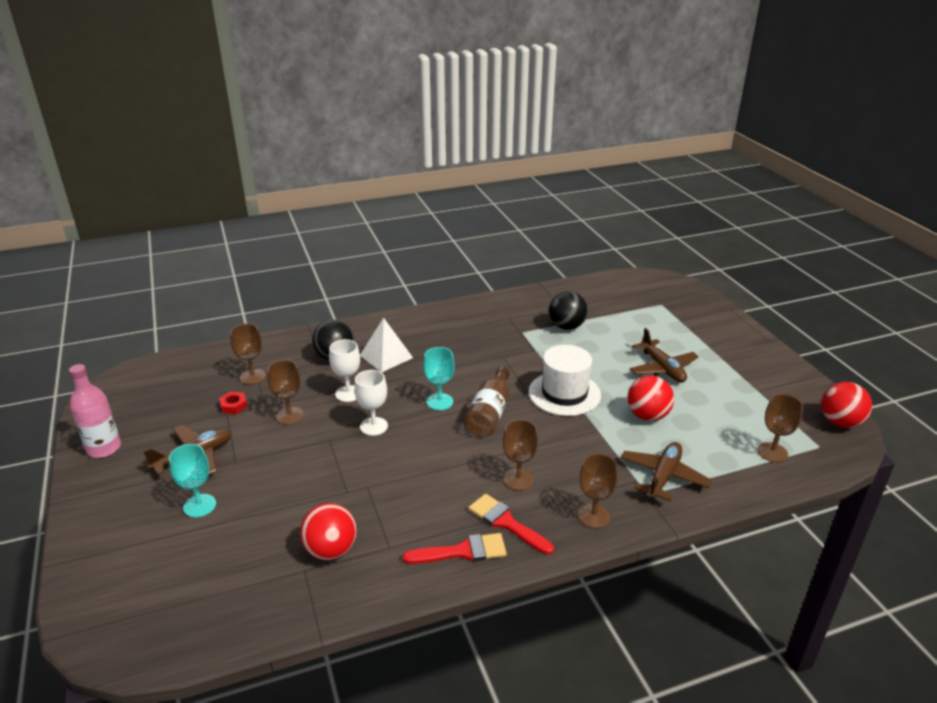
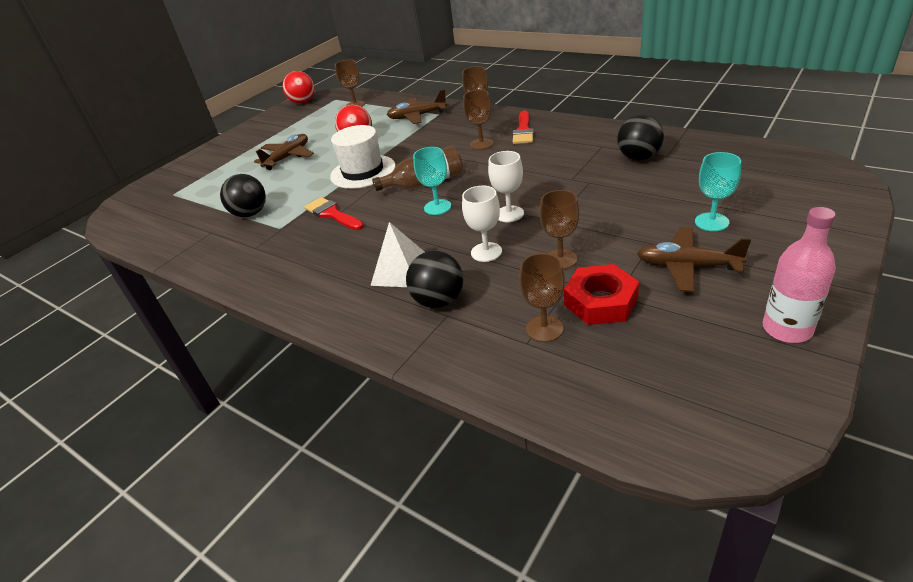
camera: 120 degrees left, 5 degrees up
(233, 405) = (600, 301): red nut -> red nut, size x1.93
(331, 550) = (639, 158): red ball -> black ball
(462, 551) = (565, 129): red brush -> red brush (332, 214)

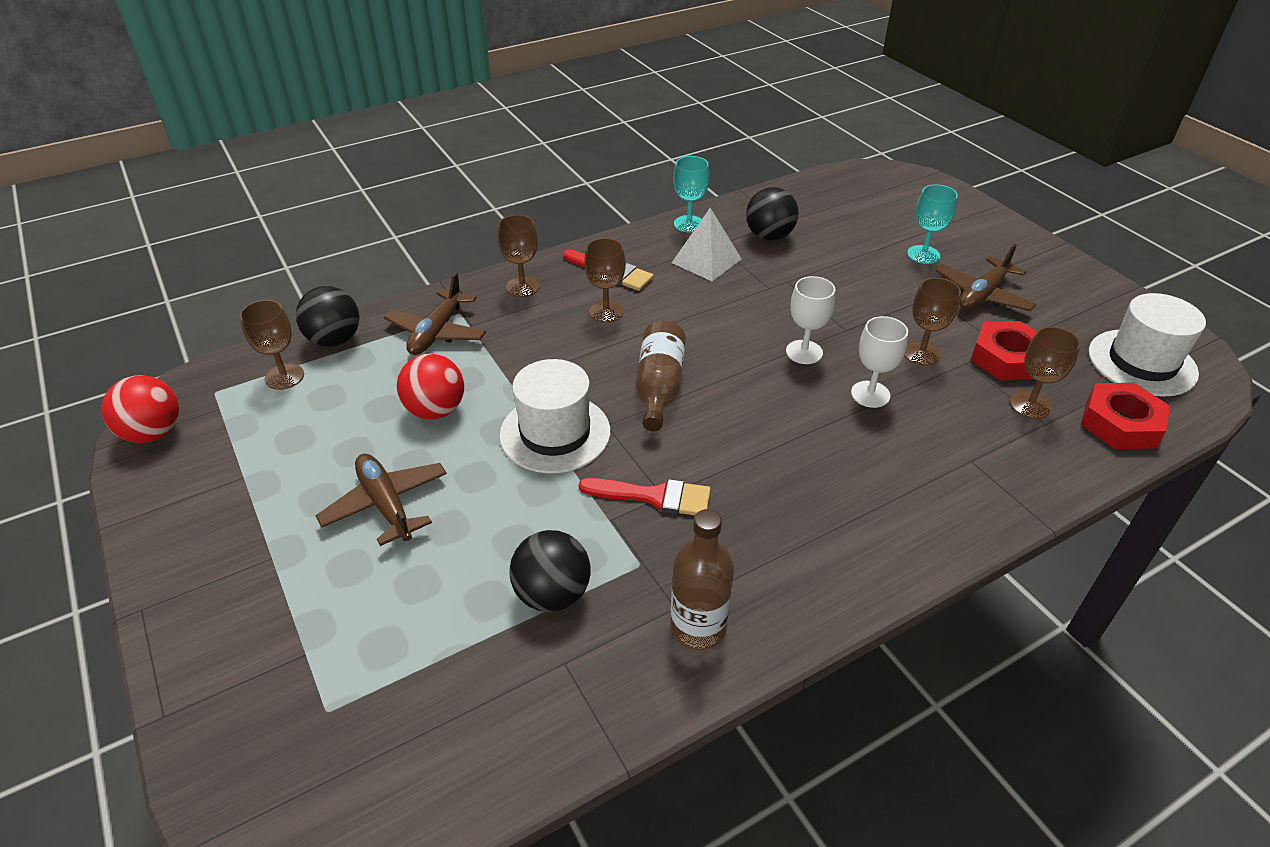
camera: 70 degrees left, 5 degrees up
(243, 258) = (698, 628): none -> brown bottle
(332, 214) = (654, 497): red brush -> red brush turned 150 degrees counterclockwise
(401, 271) = (859, 470): white pyramid -> white pyramid (706, 260)
(437, 207) = (735, 397): turquoise goblet -> turquoise goblet (689, 224)
(439, 301) = (942, 458): black ball -> black ball (335, 340)
(567, 388) = (1120, 423): none -> red nut
(690, 388) = (1142, 362): none -> white hat
(787, 329) = (1091, 292): pink bottle -> none

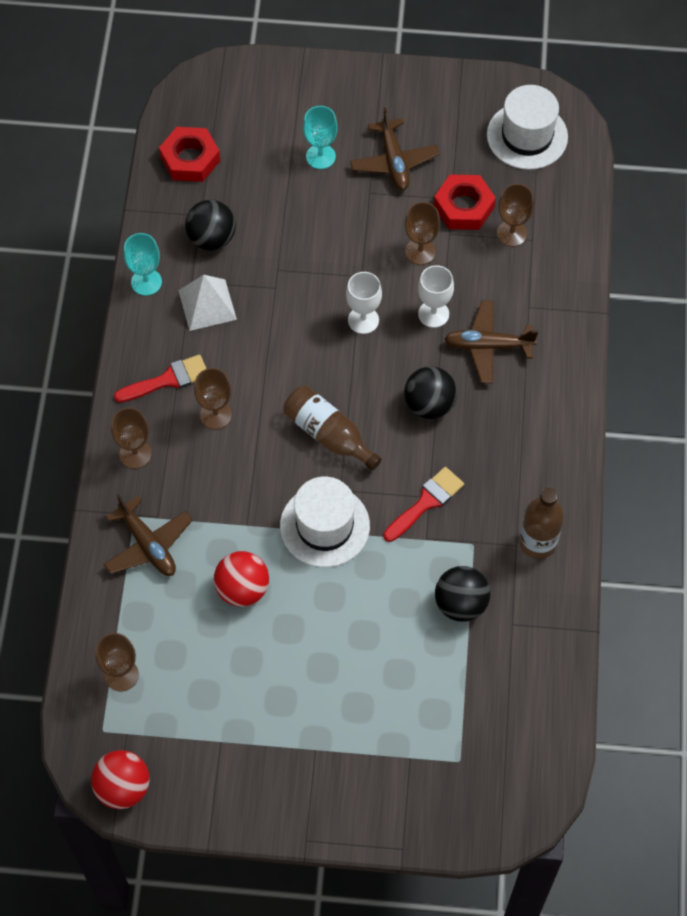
camera: 55 degrees left, 20 degrees up
(335, 340) = (100, 621): black ball -> black ball (429, 405)
(386, 505) = (316, 662): brown plane -> brown plane (488, 346)
(1120, 423) = (562, 201): red nut -> red nut (190, 159)

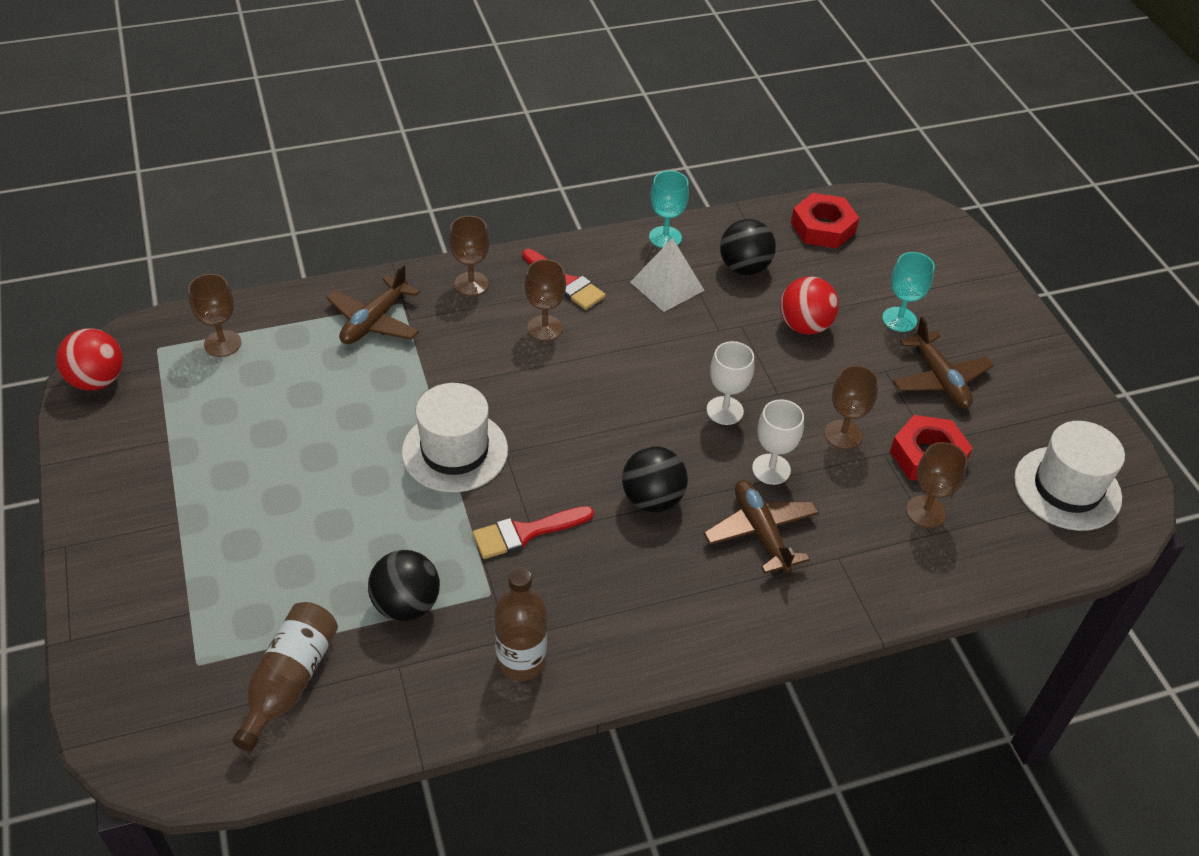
camera: 65 degrees right, 15 degrees down
(242, 589) = (352, 406): red ball -> red ball (804, 326)
(329, 434) = (568, 422): brown bottle -> brown bottle (290, 681)
(394, 161) = (939, 379): brown plane -> brown plane turned 75 degrees counterclockwise
(426, 502) = (525, 533): red brush -> red brush turned 135 degrees clockwise

